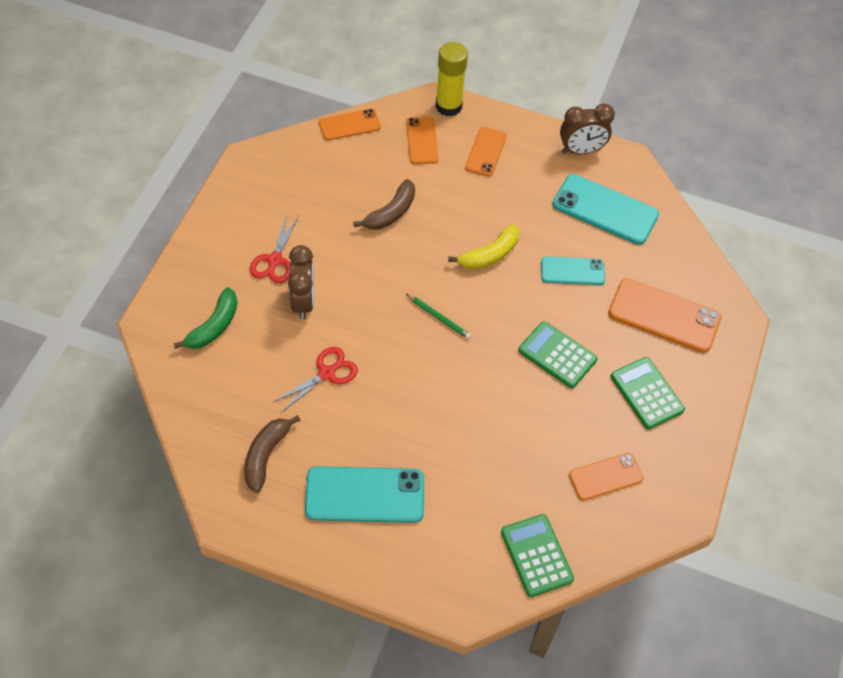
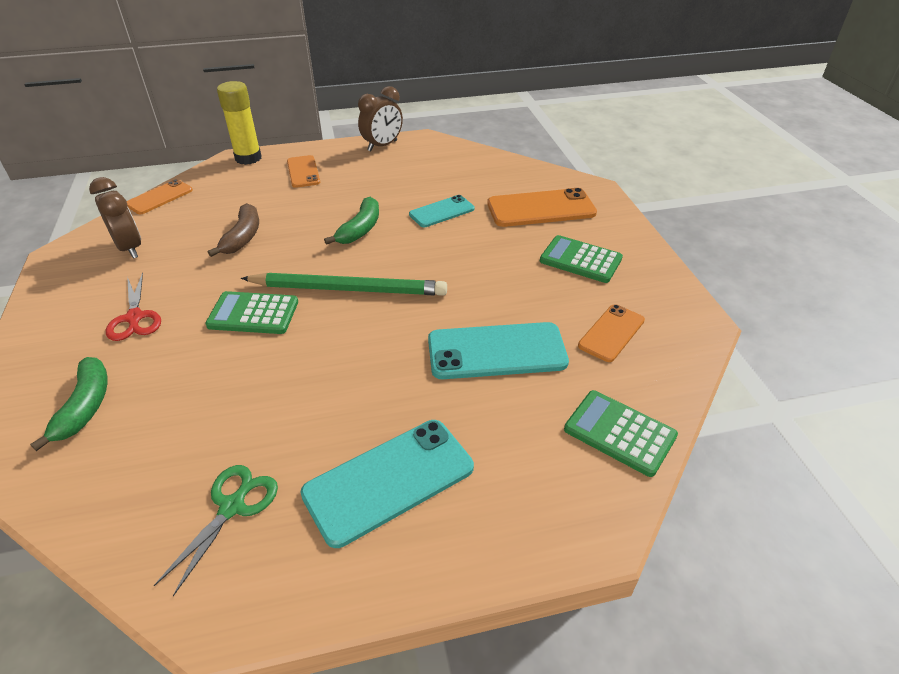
camera: 30 degrees left, 15 degrees down
(266, 455) = (232, 507): brown banana -> green scissors
(303, 302) = (190, 337): brown clock -> brown clock (130, 248)
(326, 373) = (259, 386): red scissors -> none
(422, 141) = (239, 184): orange phone -> none
(439, 317) = (348, 289): green pencil -> green pencil, size x2.27
(489, 255) = (360, 229): yellow banana -> green banana
(557, 355) = (482, 268): green calculator -> green calculator (253, 314)
(605, 209) = (432, 169): turquoise phone -> turquoise phone (496, 351)

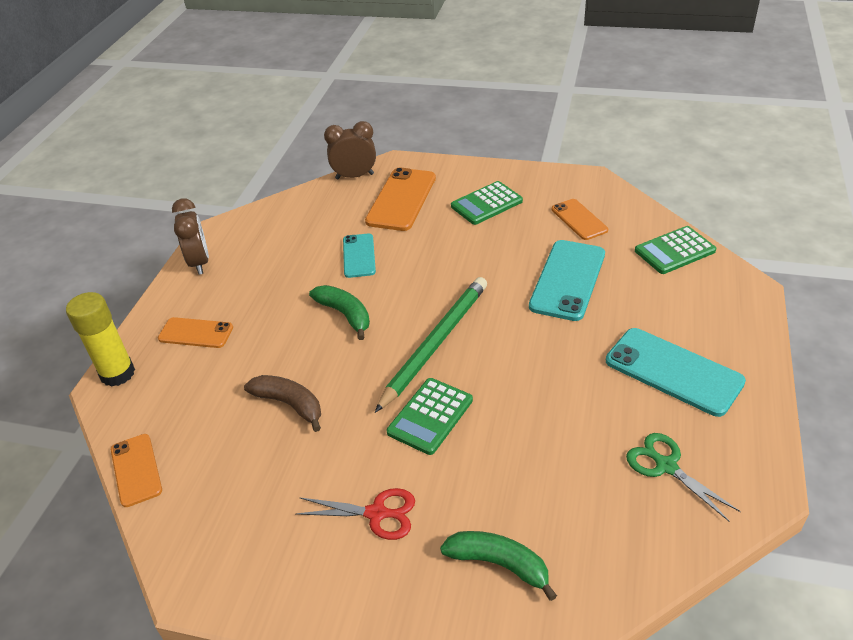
camera: 60 degrees left, 0 degrees up
(130, 248) = (233, 509): brown clock -> brown clock (354, 176)
(389, 480) = (673, 371): turquoise phone -> turquoise phone turned 45 degrees counterclockwise

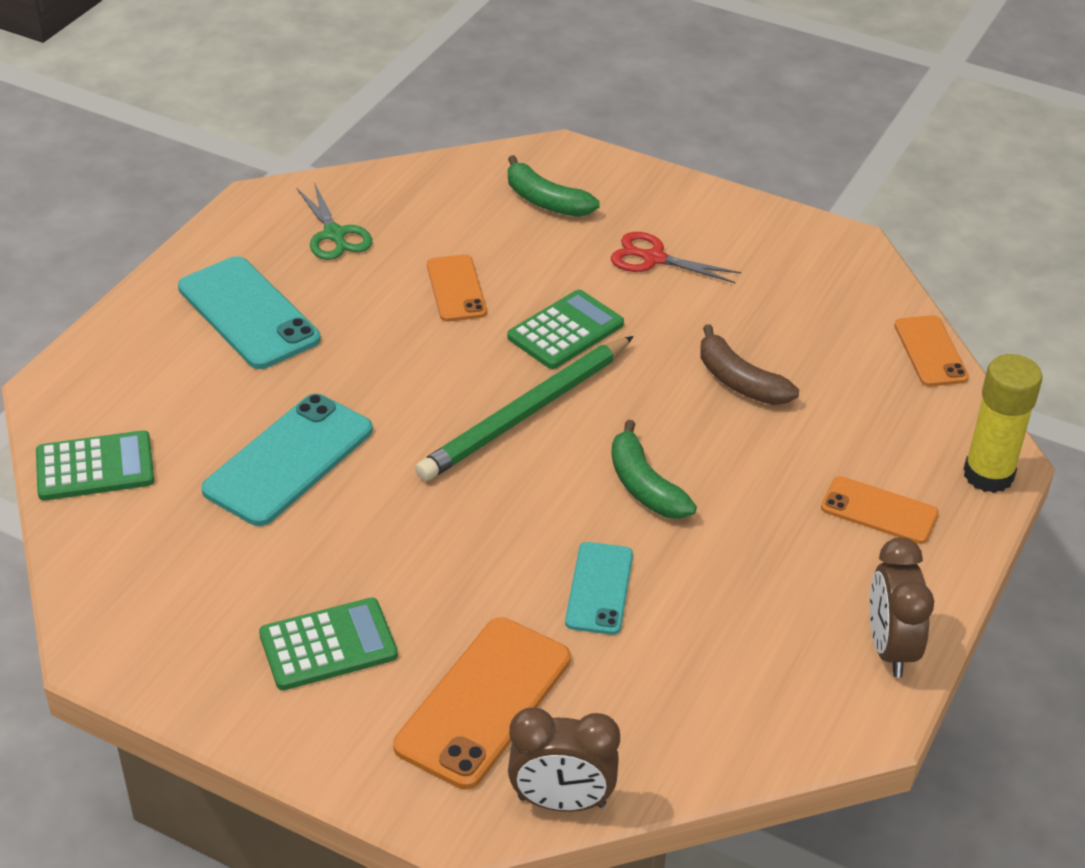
camera: 170 degrees left, 0 degrees up
(579, 219) = (191, 564): orange phone -> orange phone (456, 289)

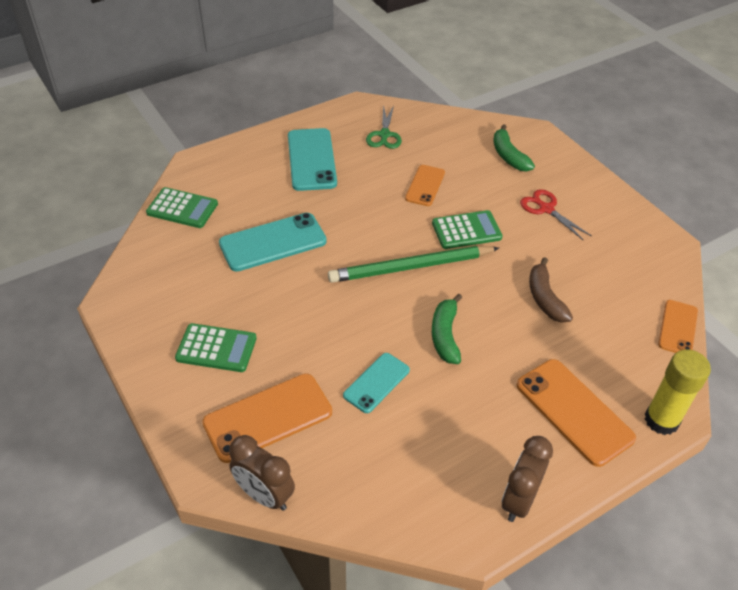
camera: 30 degrees right, 5 degrees up
(879, 511) = (574, 411): orange phone -> orange phone, size x1.65

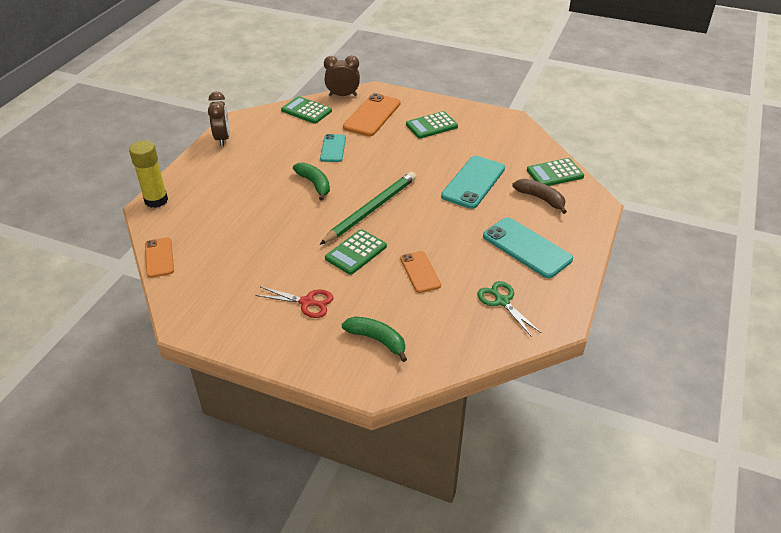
camera: 145 degrees right, 5 degrees down
(350, 491) = (306, 111): none -> green calculator
(545, 298) = (265, 233): brown banana -> brown banana (540, 198)
(574, 411) = (212, 182): orange phone -> none

